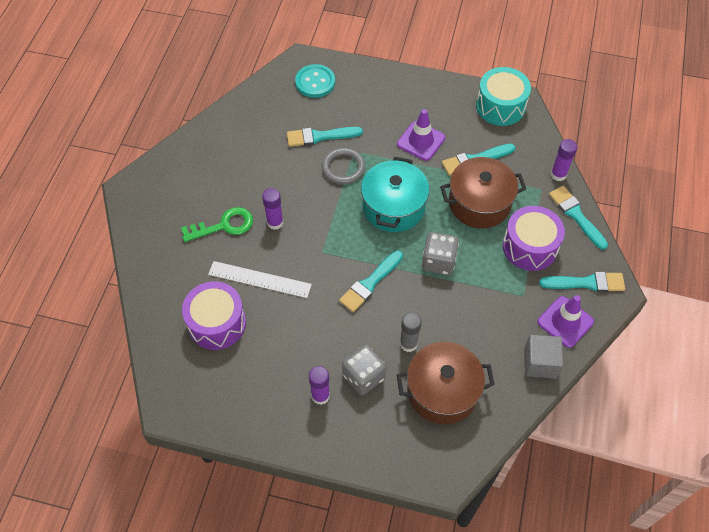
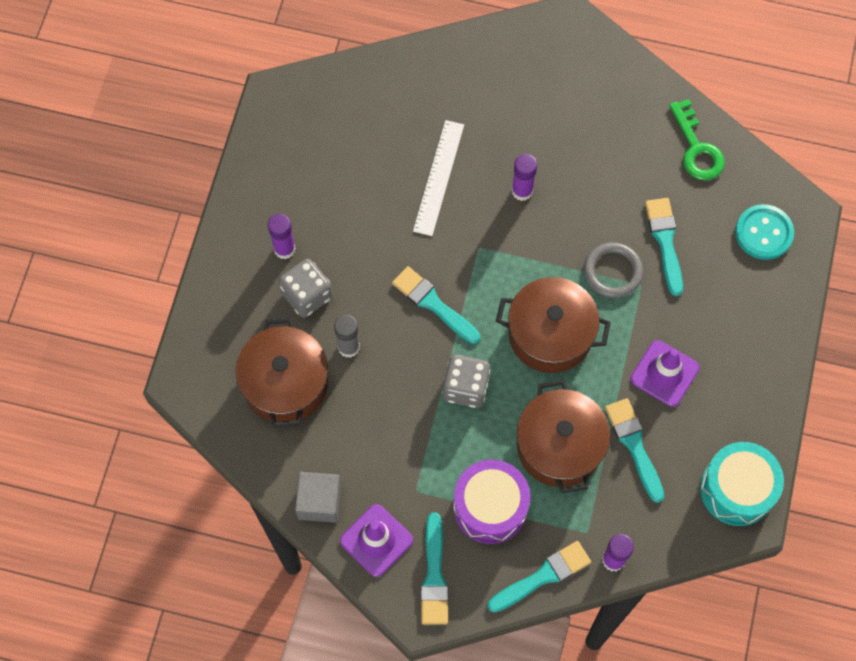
camera: 90 degrees right, 10 degrees up
(217, 323) = (379, 135): purple drum -> none
(224, 225) = (516, 133): green key -> green key (696, 148)
(393, 207) = (550, 334): turquoise pot -> brown pot

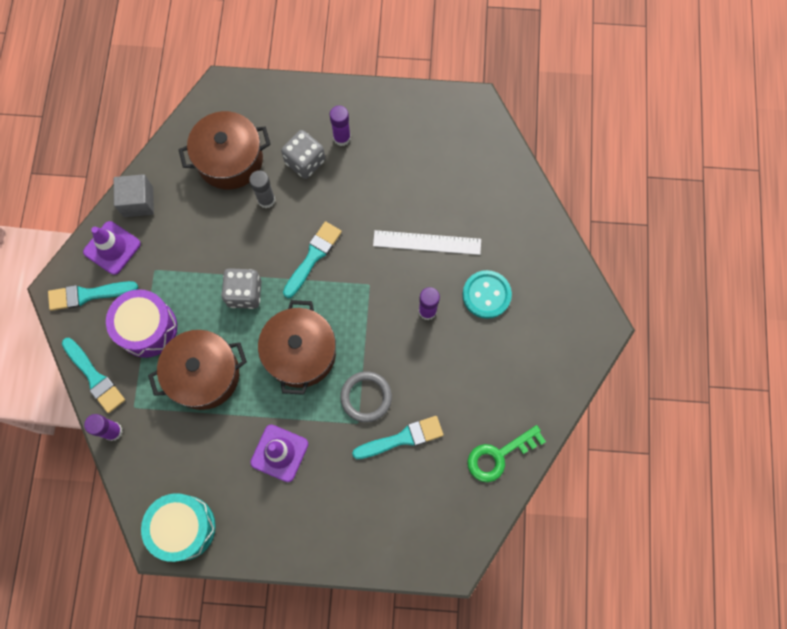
camera: 80 degrees right, 5 degrees up
(634, 445) = (212, 435): turquoise brush -> none
(763, 233) = (426, 526): turquoise button -> turquoise button (486, 295)

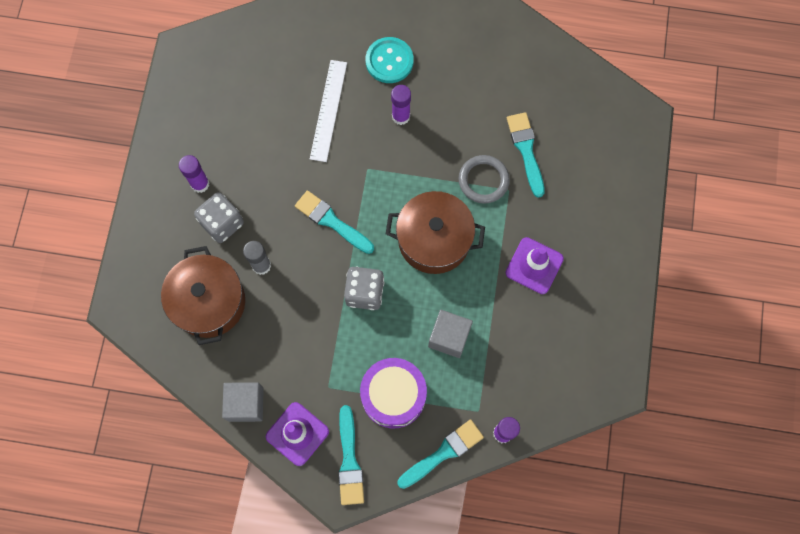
camera: 85 degrees left, 0 degrees up
(183, 527) = (603, 362): turquoise drum -> none
(204, 375) = (449, 337): brown pot -> grey cube
(499, 455) = (547, 67): green key -> none

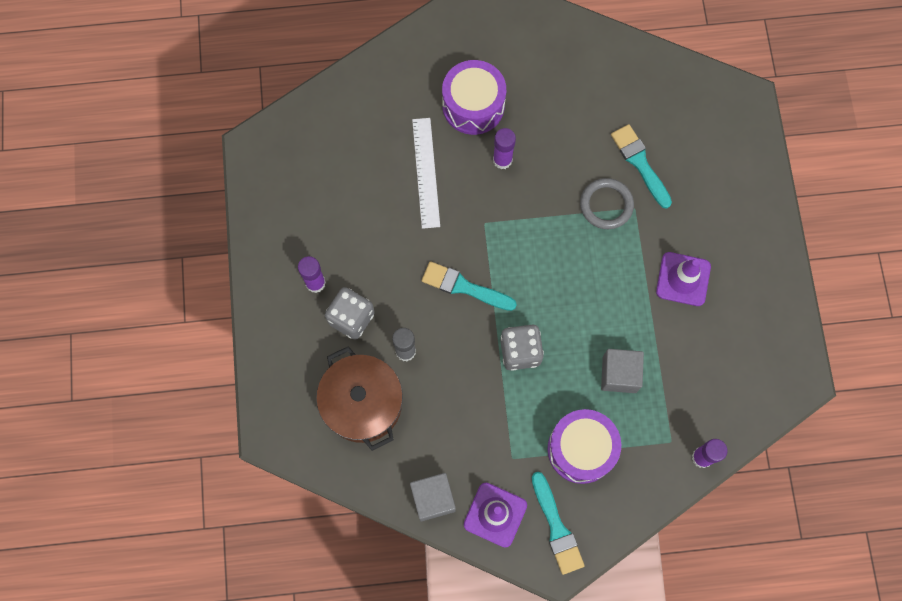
camera: 15 degrees left, 0 degrees up
(389, 61) = (473, 105): turquoise button -> purple drum
(434, 240) = (574, 279): brown pot -> none
(443, 453) = (648, 493): turquoise brush -> none

